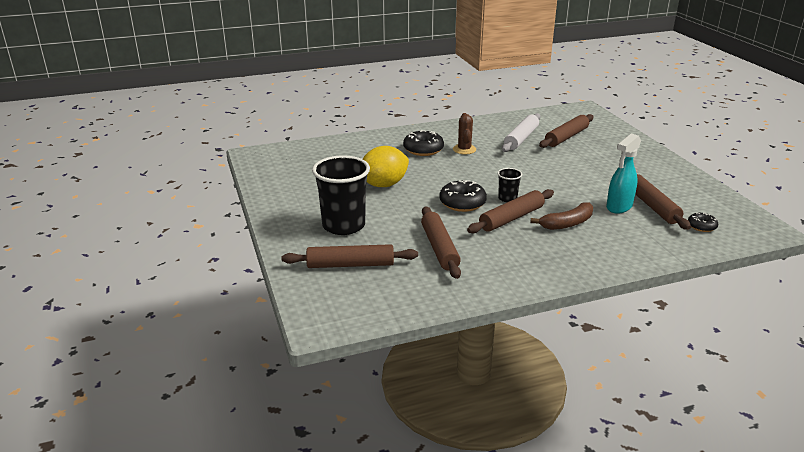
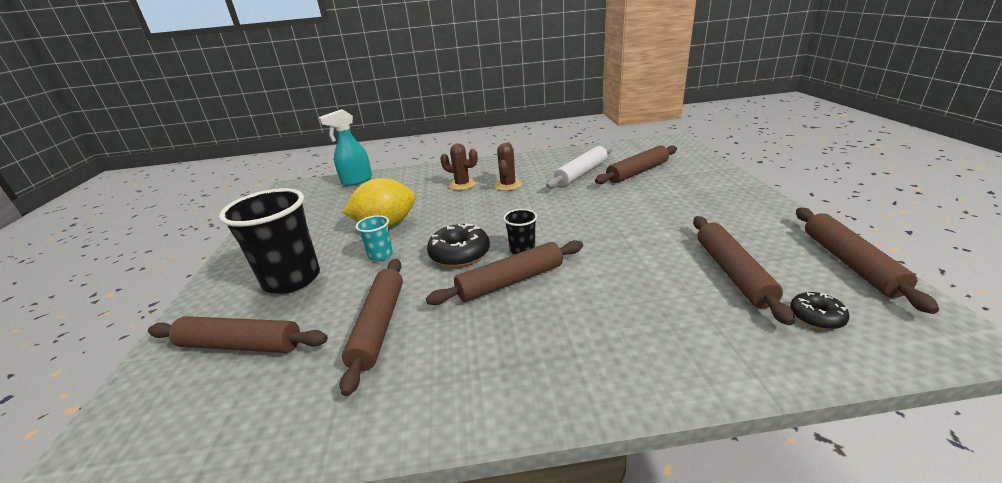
camera: 15 degrees right, 0 degrees up
(400, 206) = (380, 255): none -> turquoise cup
(423, 149) = (462, 185): black donut -> brown cactus
(567, 223) = (587, 296): brown banana -> none
(619, 207) = (678, 271): turquoise spray bottle -> turquoise spray bottle (356, 181)
(719, 197) = (850, 263): none -> brown rolling pin

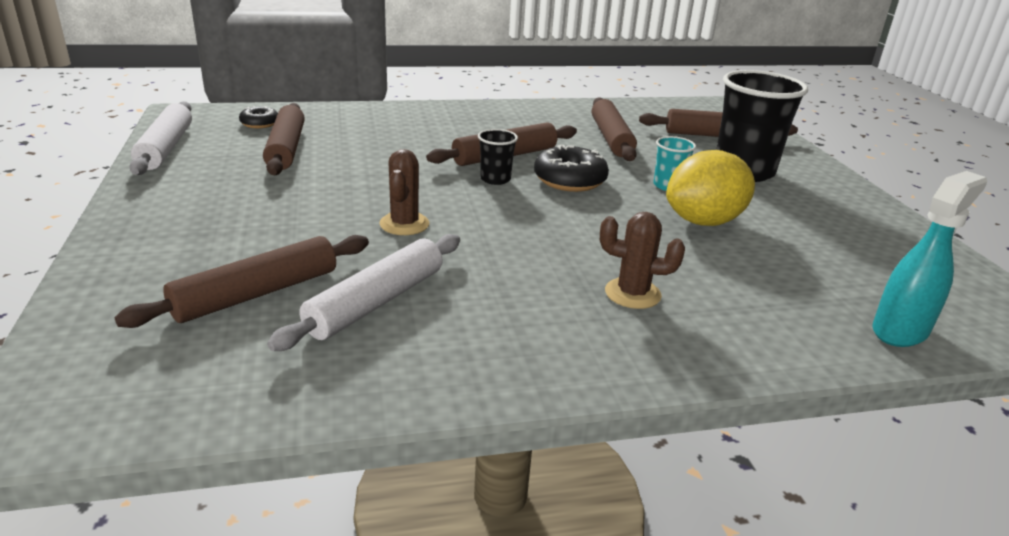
camera: 170 degrees right, 0 degrees up
(508, 185) = (535, 283): brown cactus -> brown cactus (404, 224)
(850, 263) = (165, 148): brown rolling pin -> white rolling pin

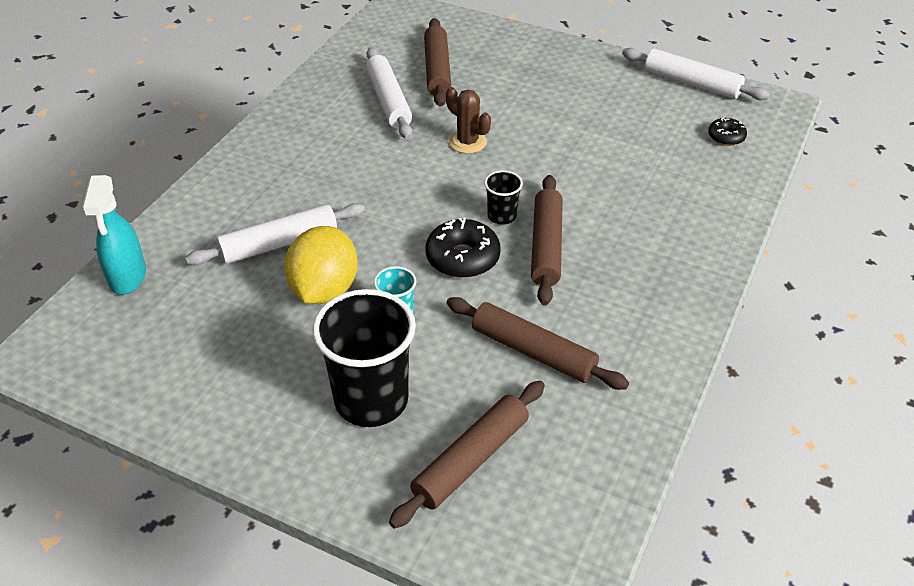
camera: 130 degrees right, 15 degrees up
(286, 148) = (652, 134): brown rolling pin -> none
(632, 293) = (291, 191): brown cactus -> none
(704, 265) = (279, 244): none -> white rolling pin

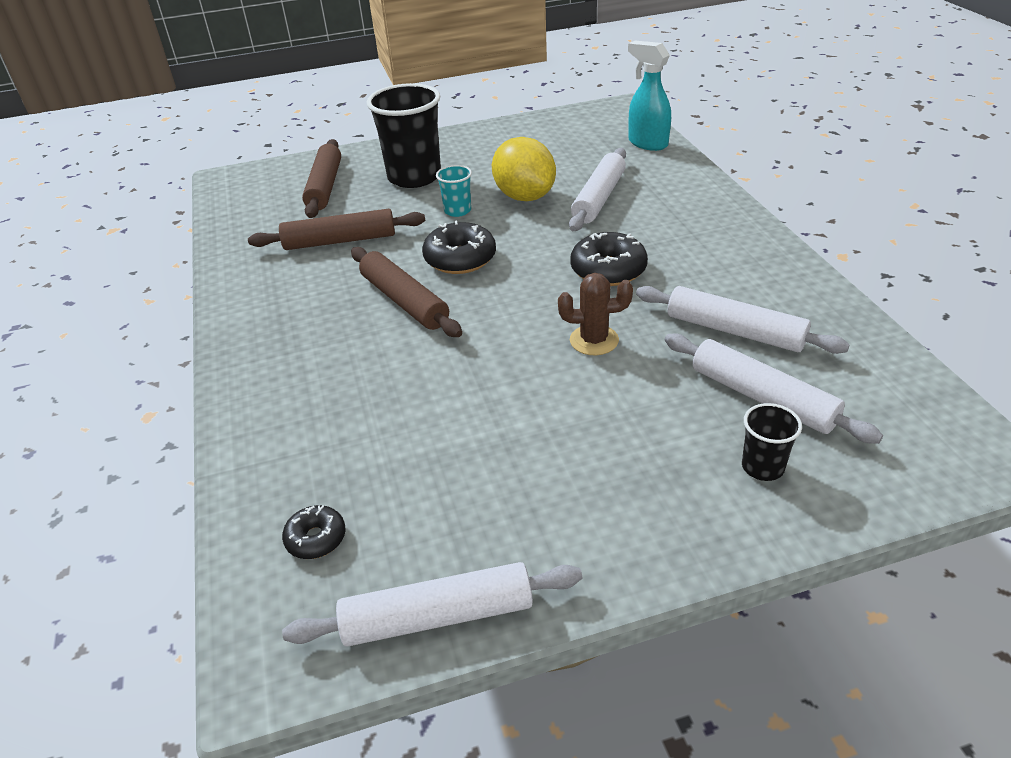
camera: 140 degrees right, 5 degrees down
(384, 178) = (608, 270): none -> black donut
(437, 70) = (762, 397): brown rolling pin -> white rolling pin
(502, 216) = (470, 300): black cup -> black cup (762, 467)

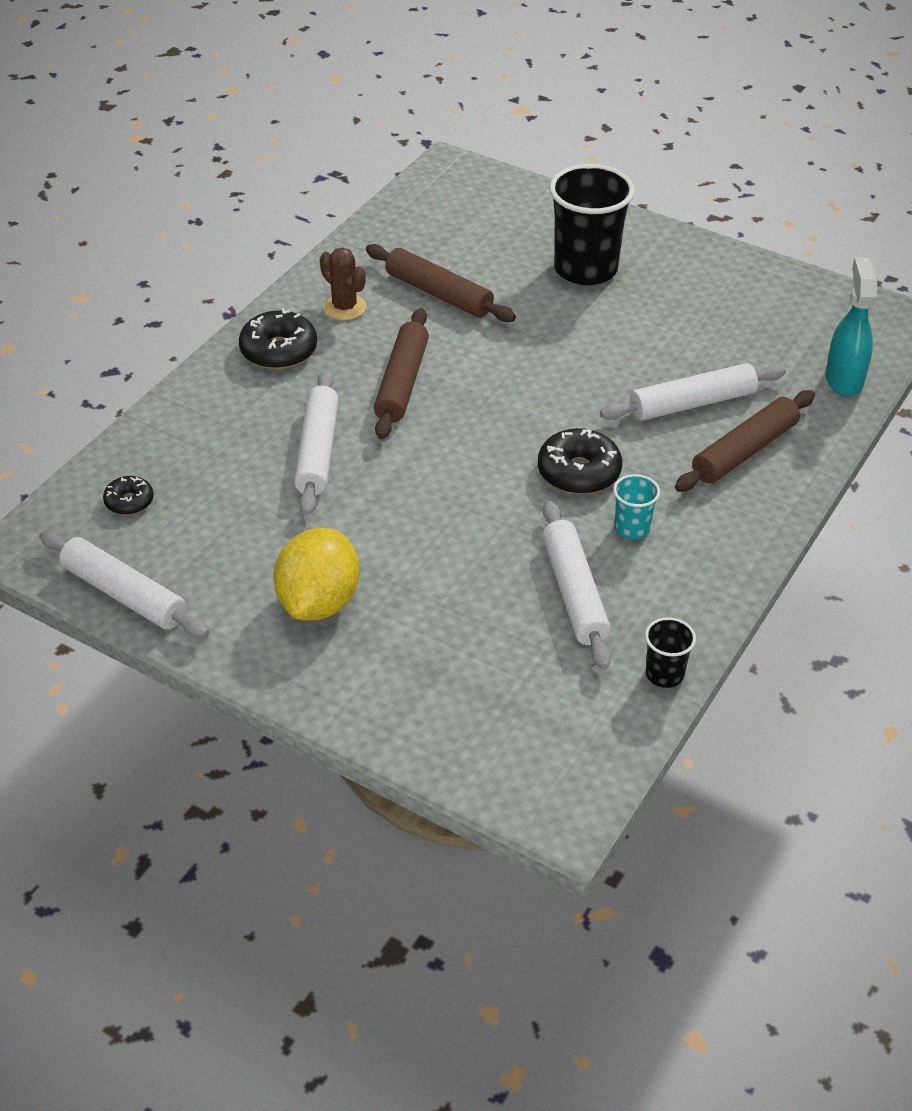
camera: 45 degrees right, 5 degrees up
(325, 187) = (505, 229): brown rolling pin -> brown rolling pin (744, 451)
(457, 211) = (563, 330): turquoise cup -> turquoise cup (632, 528)
(460, 259) = (493, 377): black donut -> black donut (279, 351)
(524, 196) = (637, 355): yellow lemon -> yellow lemon (319, 602)
(594, 340) = (469, 516): brown cactus -> brown cactus (344, 307)
(762, 397) = (499, 648): white rolling pin -> white rolling pin (318, 451)
(762, 467) = (415, 683): black cup -> black cup (664, 674)

